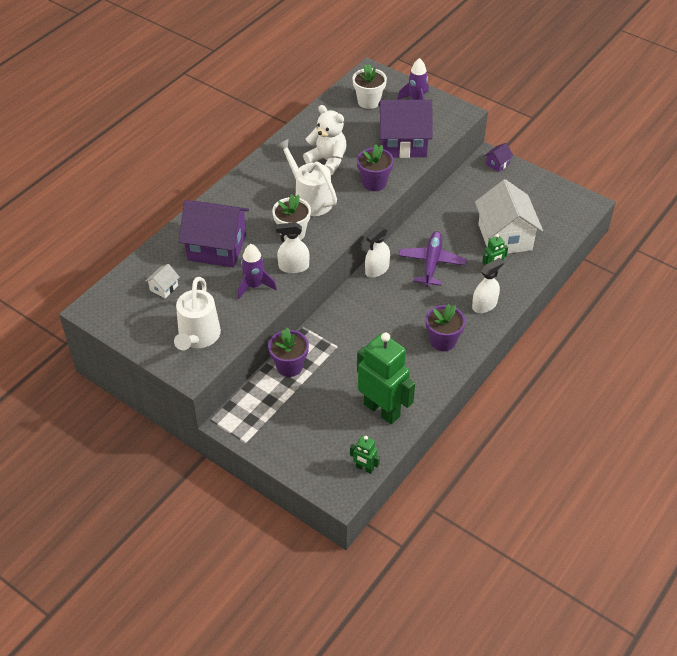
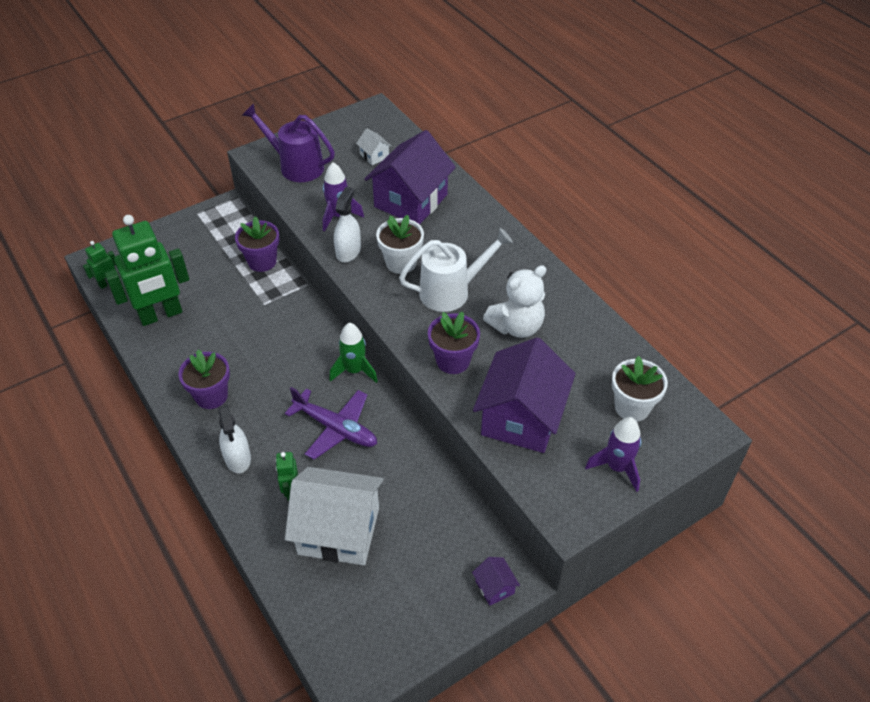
camera: 110 degrees right, 0 degrees up
(198, 337) = (296, 166): white watering can -> purple watering can
(377, 269) = (354, 370): white spray bottle -> green rocket

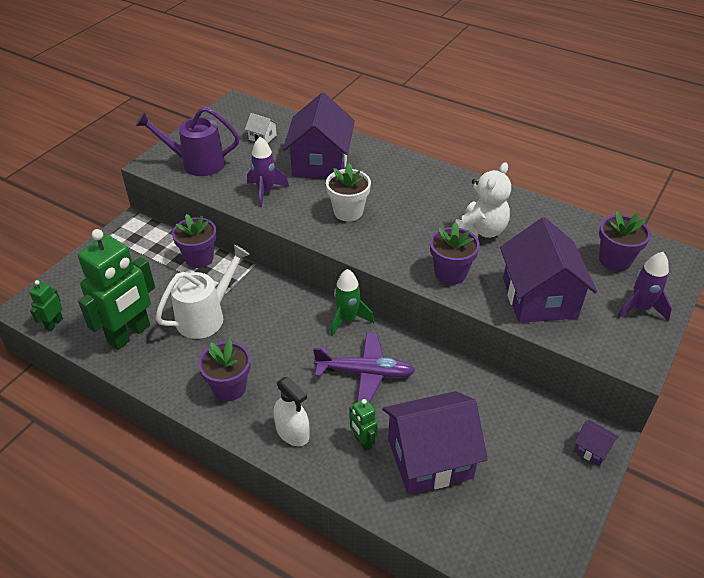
camera: 25 degrees left, 5 degrees down
(339, 531) = (430, 458): white house -> purple house
(348, 251) = (295, 216): white spray bottle -> none
(451, 291) = (408, 221): white watering can -> white watering can (206, 316)
(632, 407) = (615, 260): white flower pot -> purple flower pot

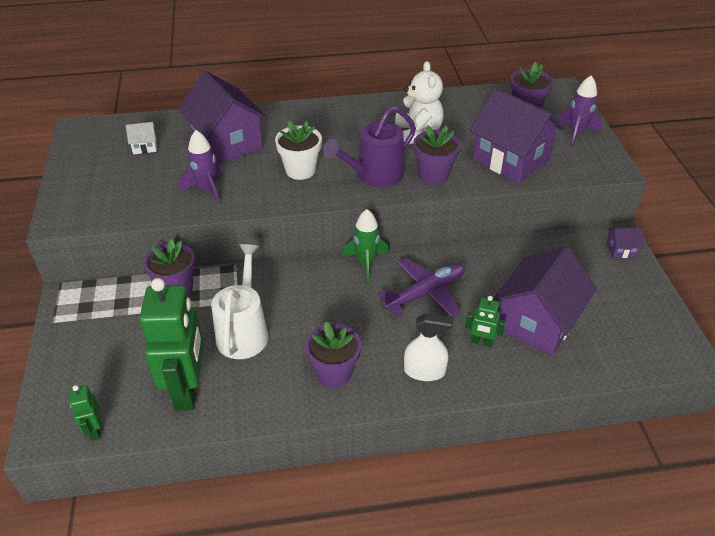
camera: 40 degrees left, 0 degrees up
(196, 163) = (106, 198): purple watering can -> purple watering can (374, 175)

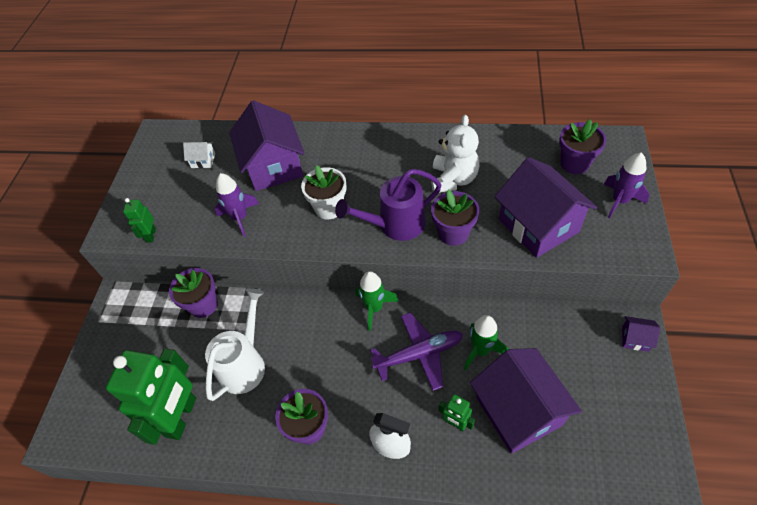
camera: 20 degrees right, 10 degrees up
(95, 430) = (97, 442): green robot -> green robot (151, 235)
(484, 280) = (481, 350): none -> green rocket
(537, 322) = (518, 411): purple house -> purple house turned 75 degrees counterclockwise

